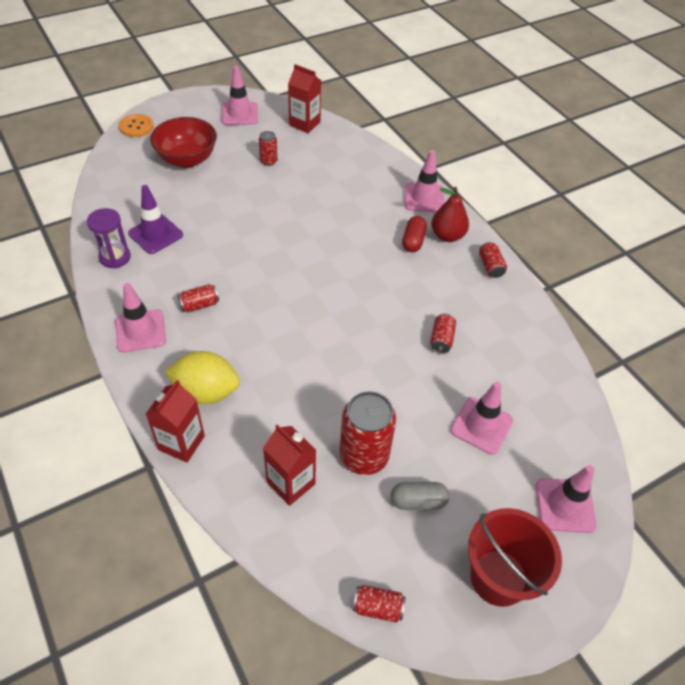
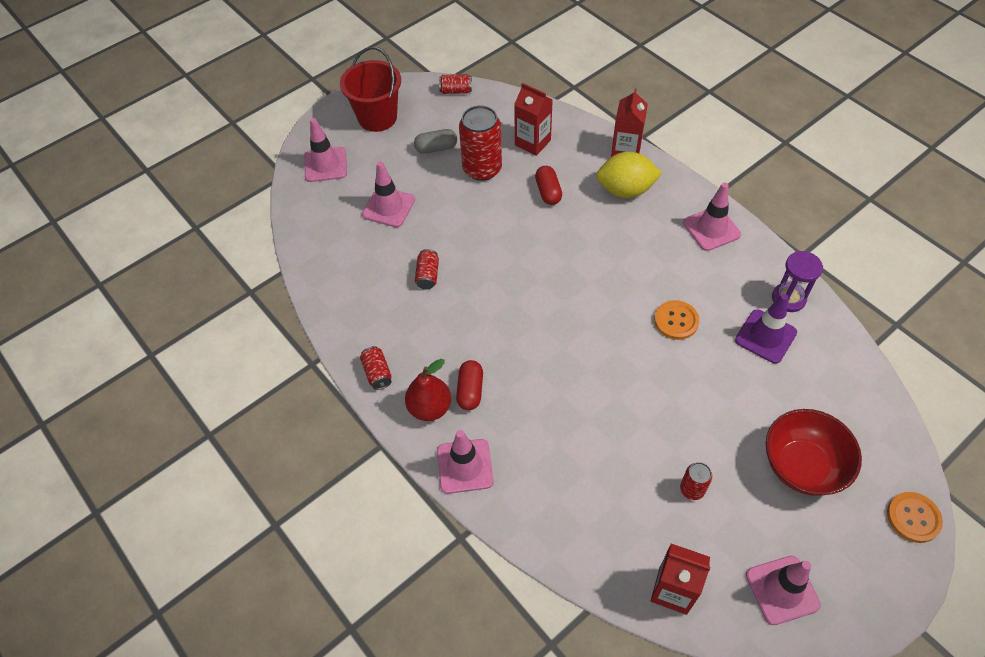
camera: 175 degrees right, 5 degrees up
(199, 305) = (672, 264): red can -> none
(223, 258) = (676, 321): none -> orange button
(294, 408) = (548, 192): none -> red capsule

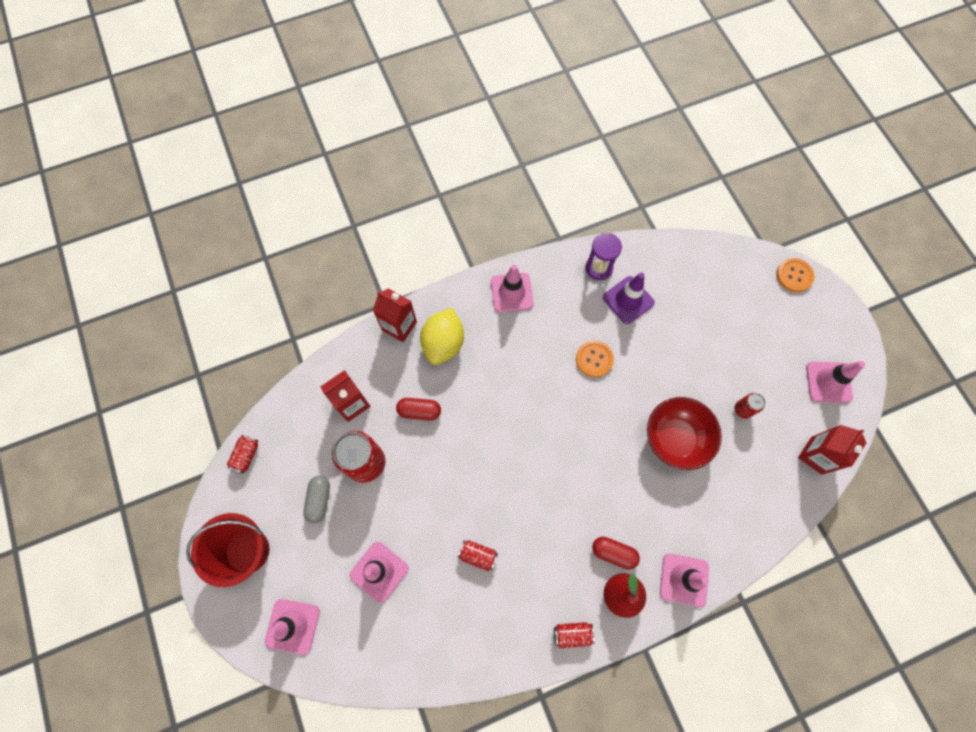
camera: 75 degrees left, 15 degrees up
(802, 466) = (741, 326): red bowl -> red bowl (675, 439)

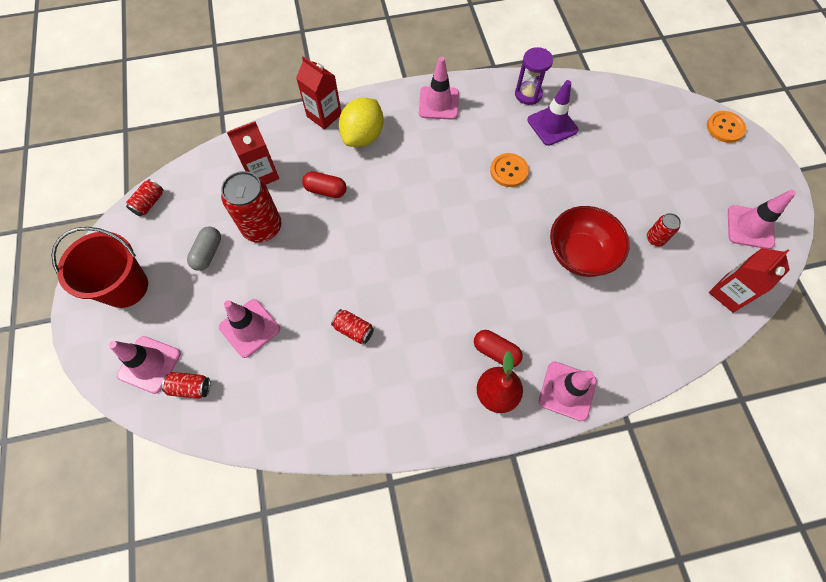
camera: 10 degrees right, 5 degrees down
(572, 634) = (436, 423): red can -> red can (190, 387)

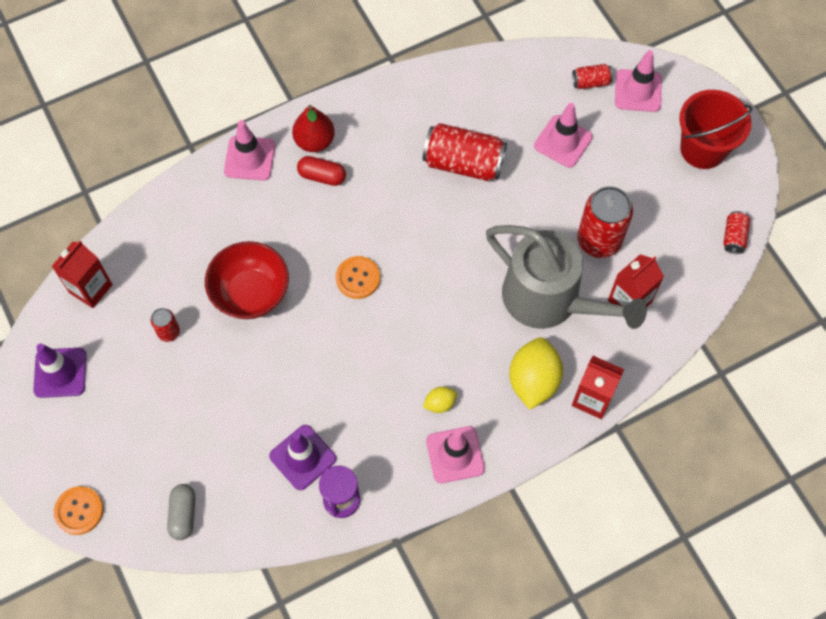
camera: 165 degrees right, 0 degrees up
(208, 253) = (641, 200): grey capsule -> grey capsule (183, 515)
(326, 190) = (549, 299): red capsule -> grey watering can
(353, 330) = (463, 163): red can -> red can, size x2.02
(439, 137) = (440, 403): none -> yellow lemon
(509, 171) = (346, 377): orange button -> orange button (358, 278)
(750, 227) = (60, 373): pink traffic cone -> purple traffic cone

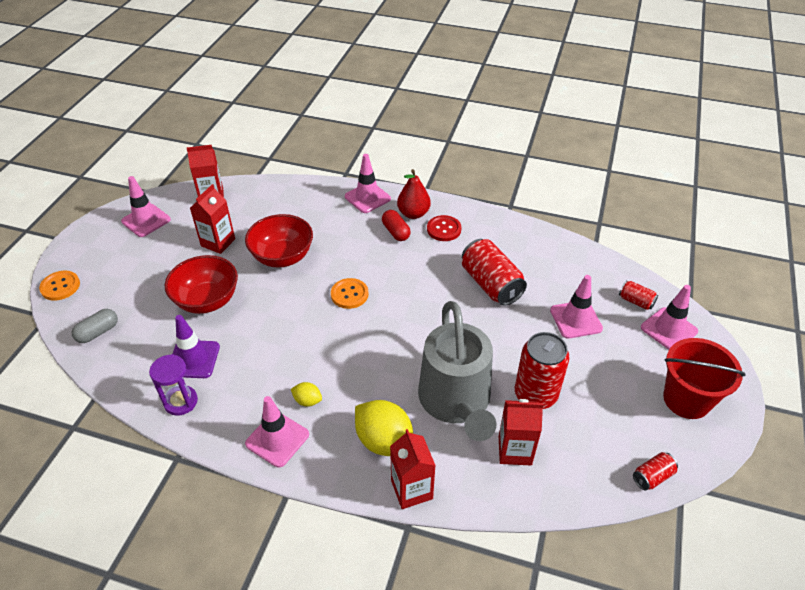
camera: 45 degrees right, 20 degrees down
(60, 373) = (146, 220): purple traffic cone -> pink traffic cone
(168, 332) = (218, 242): red can -> red carton
(240, 397) = (207, 300): none -> red bowl
(361, 136) = (444, 229): none -> red button
(533, 381) = (384, 441): yellow lemon -> yellow lemon turned 75 degrees clockwise

